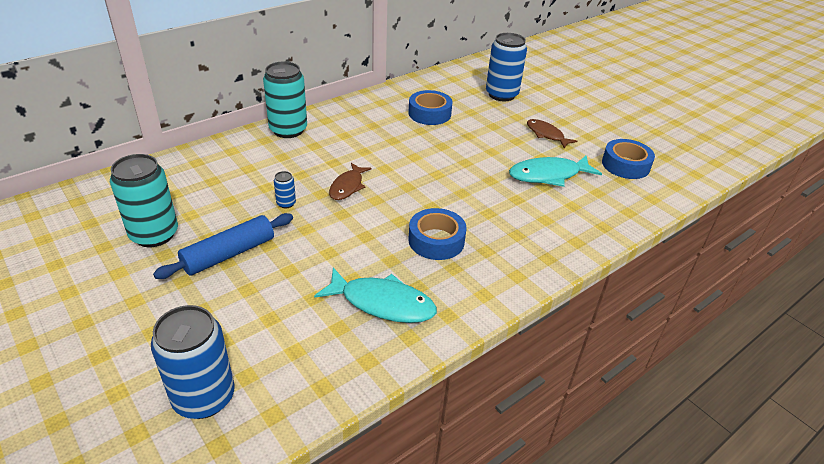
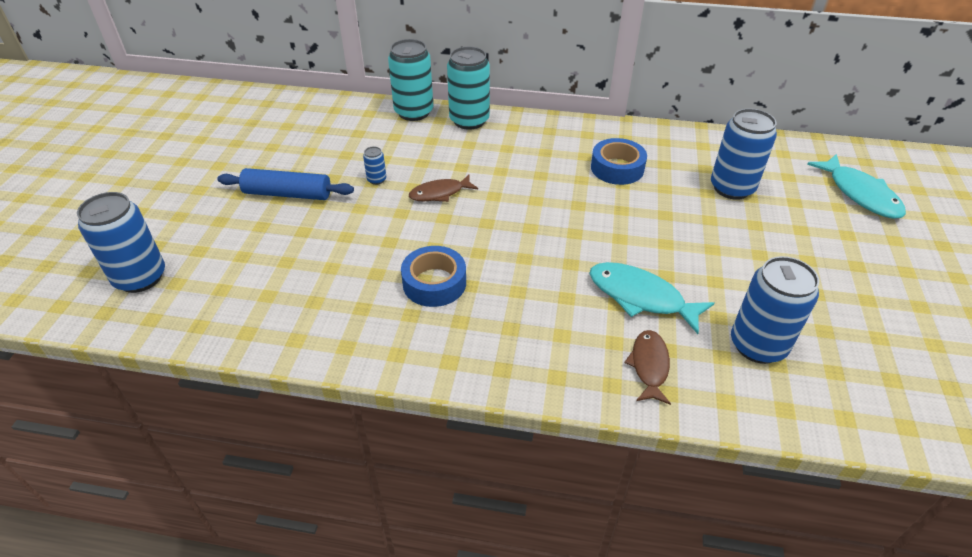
camera: 50 degrees right, 5 degrees up
(154, 235) = (270, 152): turquoise can -> turquoise can (414, 112)
(382, 303) = (319, 301): turquoise fish -> turquoise fish (860, 194)
(546, 134) = (713, 256): brown fish -> brown fish (649, 366)
(625, 165) = (757, 345): blue tape -> blue can

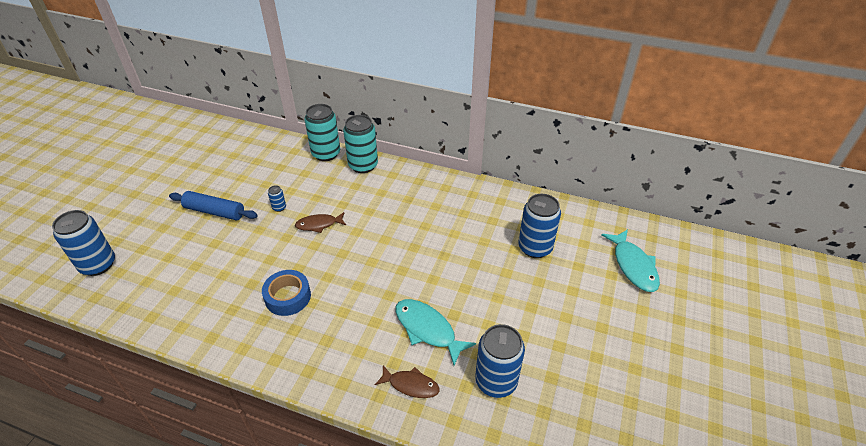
camera: 10 degrees right, 0 degrees up
(617, 168) = (455, 219): blue tape -> none
(649, 366) = (410, 385): brown fish -> brown fish turned 90 degrees clockwise

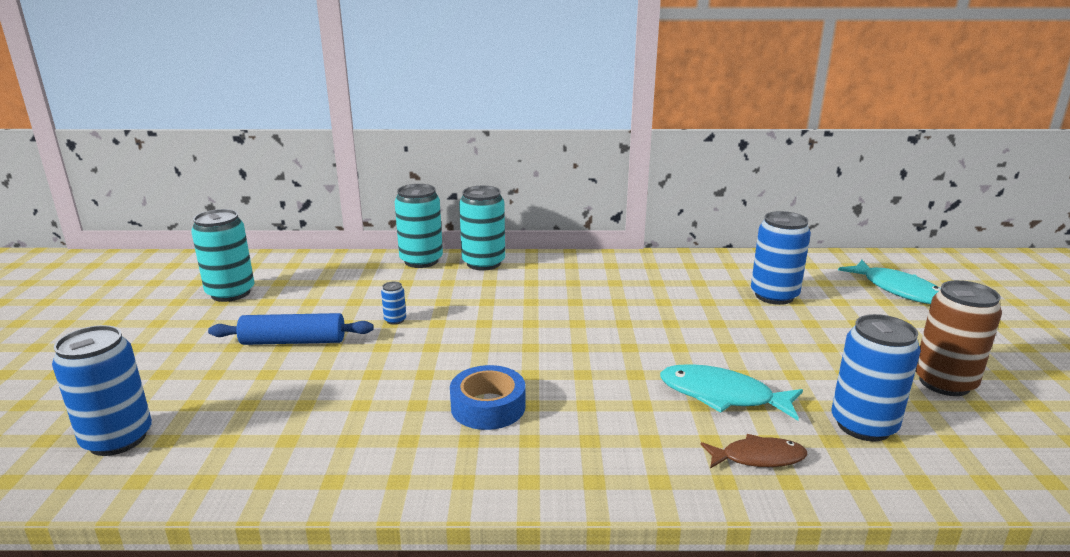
camera: 20 degrees left, 20 degrees down
(202, 159) = (230, 293): none -> turquoise can
(319, 224) = (470, 326): brown fish -> none
(583, 363) = (944, 383): none -> brown can

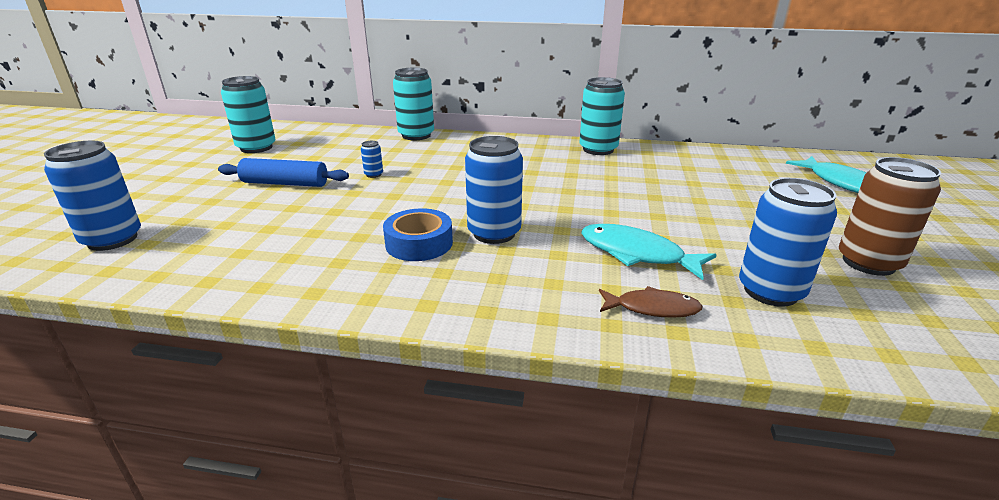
camera: 10 degrees right, 5 degrees up
(483, 263) = (466, 140): turquoise can -> turquoise can (598, 149)
(774, 296) = (717, 180): blue can -> blue can (494, 233)

